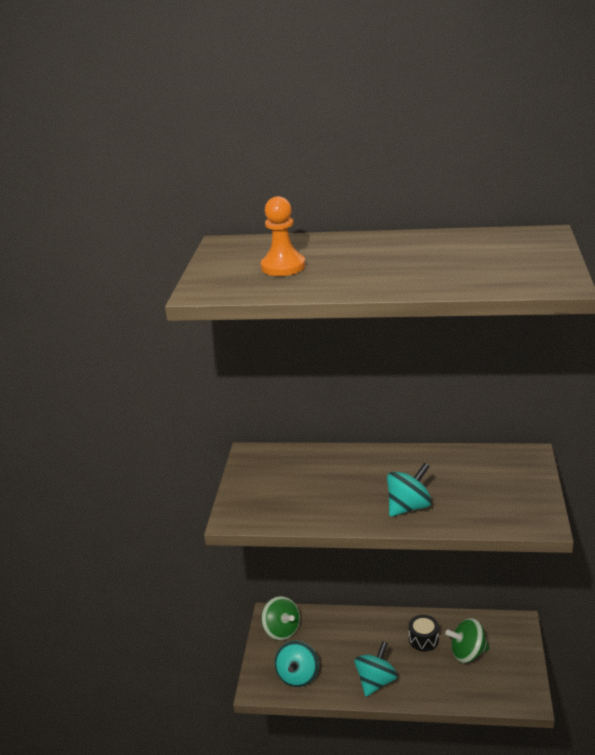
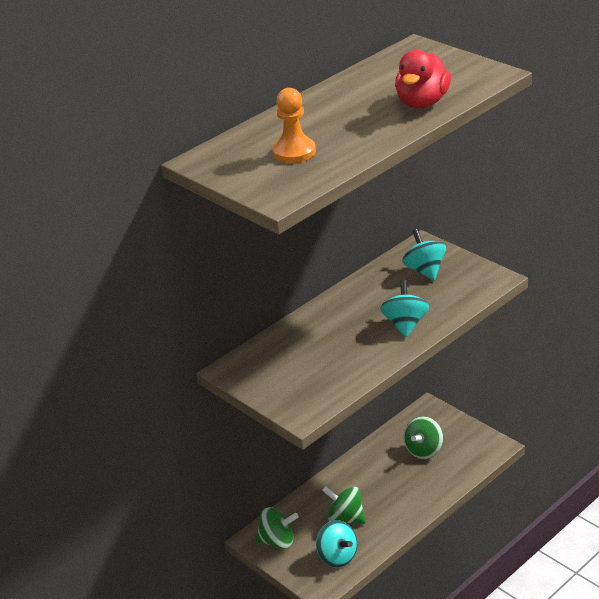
camera: 50 degrees left, 5 degrees up
(342, 654) = (345, 518): none -> green spinning top
(376, 681) = (394, 515): turquoise spinning top -> turquoise spinning top (425, 270)
(423, 639) = (384, 465): black drum -> none
(447, 277) = (422, 103): none -> red duck

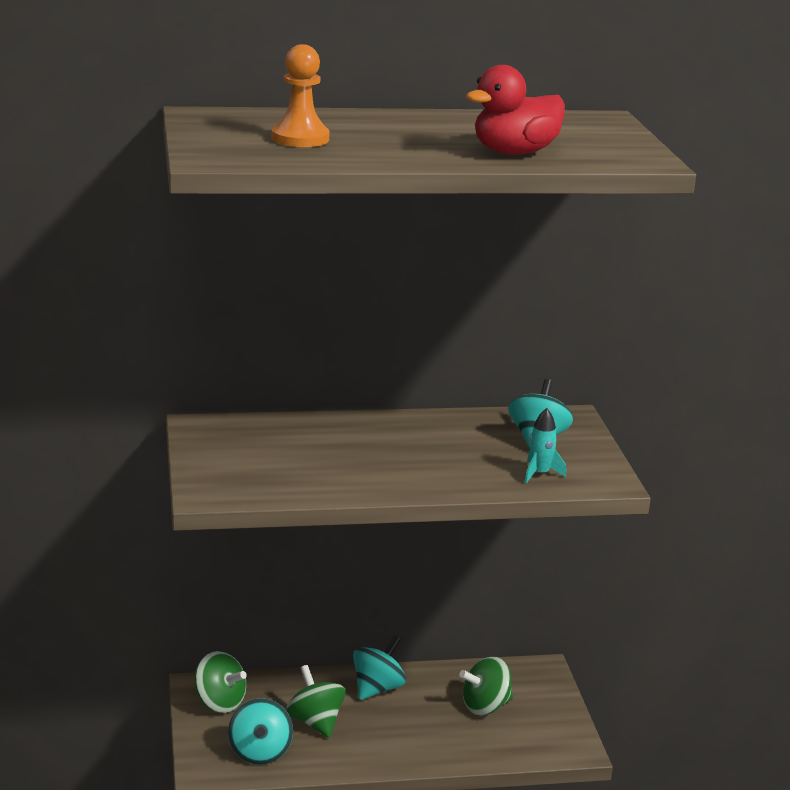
camera: 30 degrees right, 10 degrees down
(405, 324) = (438, 473): turquoise spinning top -> turquoise spinning top (377, 688)
(456, 294) = (539, 474): none -> turquoise rocket

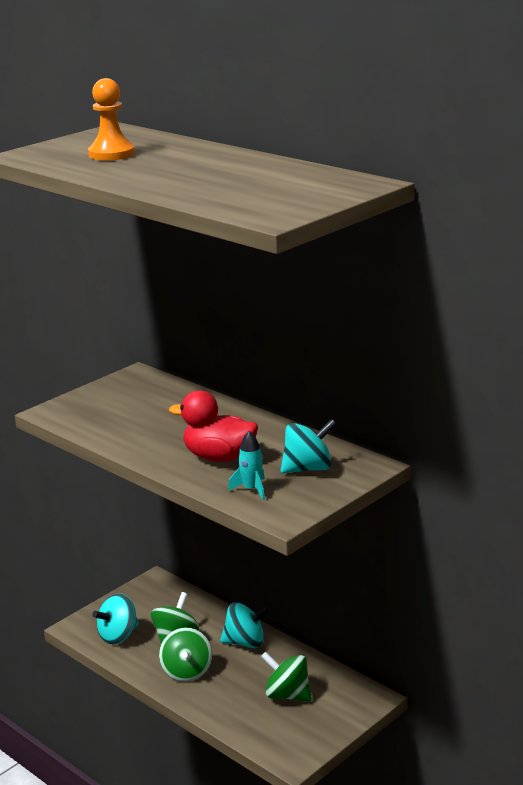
camera: 55 degrees right, 0 degrees up
(220, 702) = (149, 596): green spinning top -> green spinning top (187, 672)
(514, 152) = (203, 191): red duck -> red duck (219, 457)

